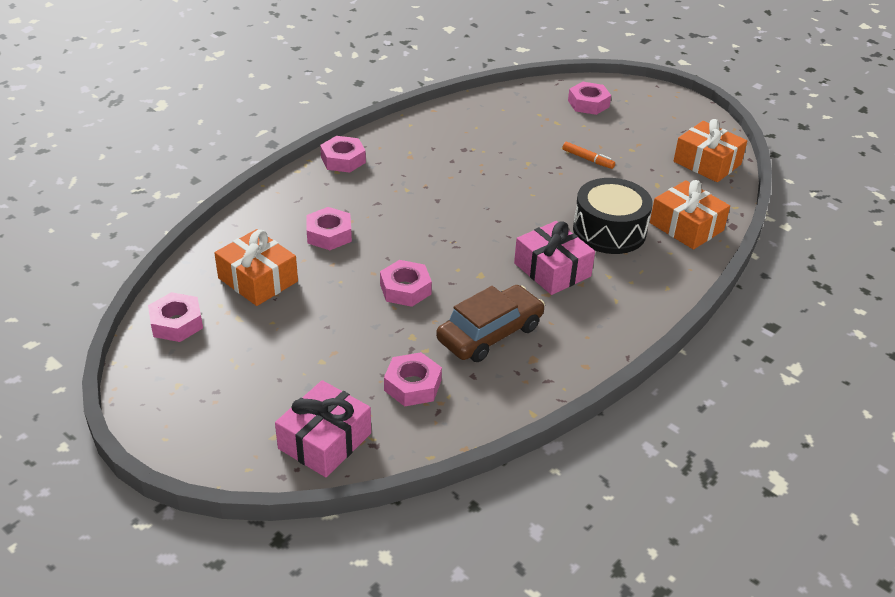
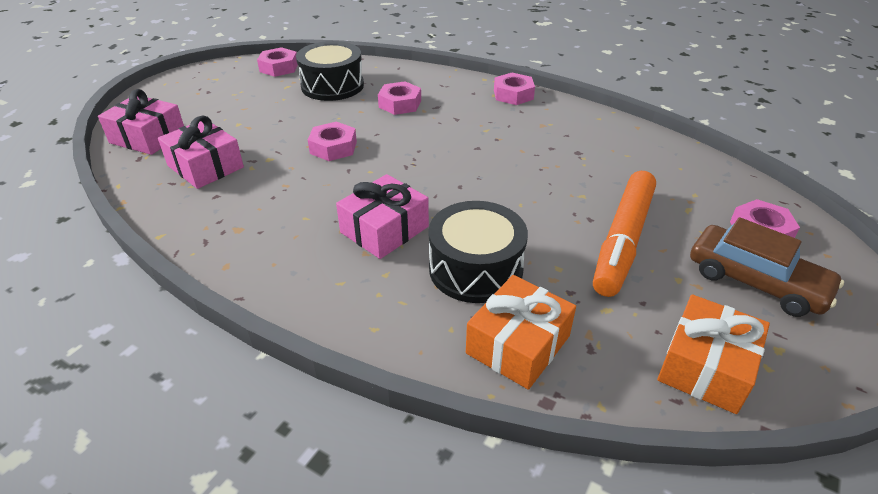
camera: 80 degrees right, 0 degrees up
(258, 280) = (332, 86): orange gift -> black drum
(412, 385) = (205, 166): pink nut -> pink gift
(490, 333) = (275, 199): brown car -> brown car (756, 281)
(587, 159) = (623, 240): orange marker -> orange marker, size x2.38

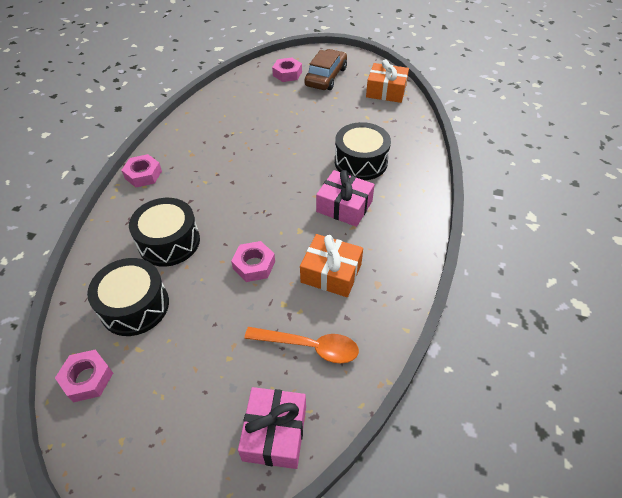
camera: 105 degrees left, 10 degrees up
(205, 166) = (310, 347): pink gift -> orange spoon
(400, 104) = (169, 242): pink nut -> black drum
(518, 344) = (404, 140): orange gift -> orange gift (331, 273)
(623, 240) = (313, 114): orange marker -> none

